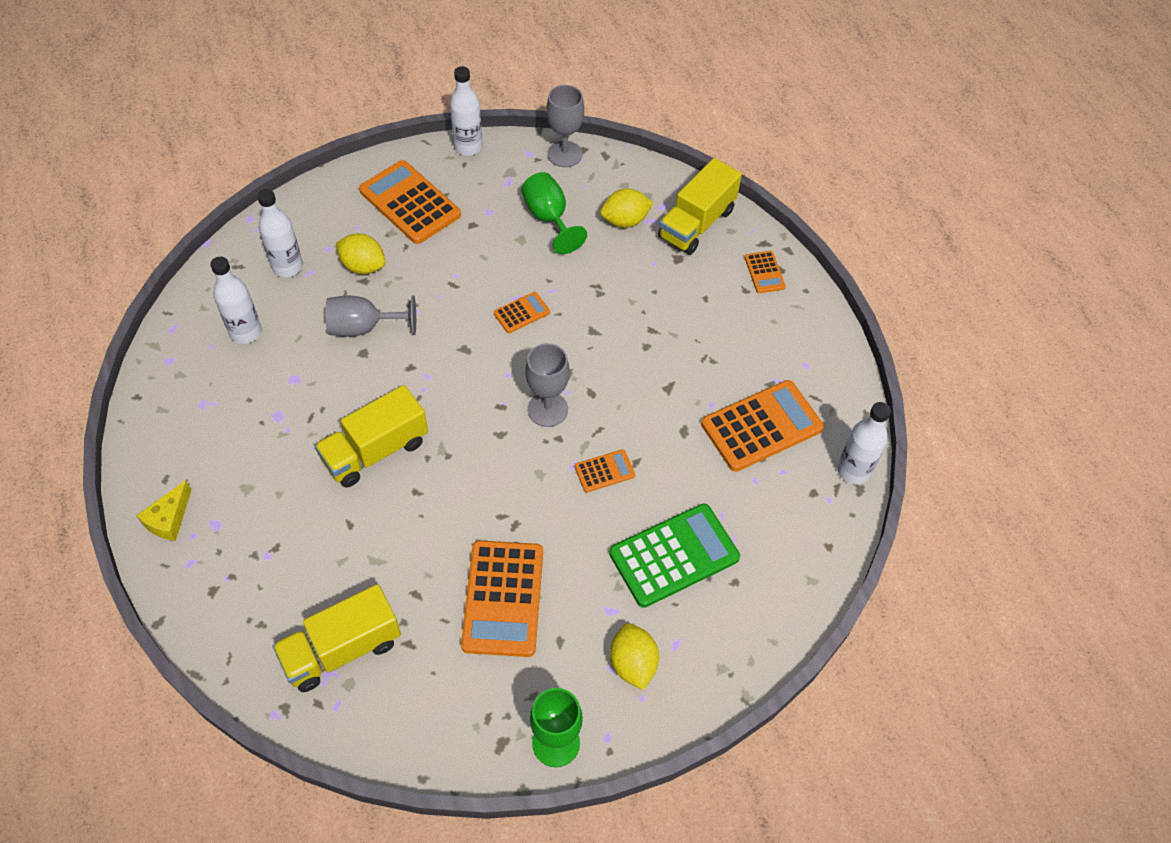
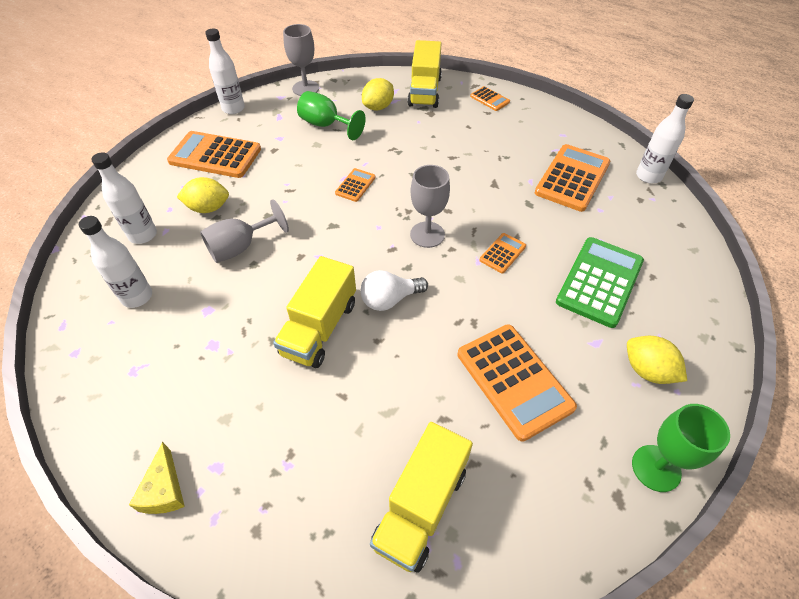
camera: 30 degrees left, 5 degrees down
(457, 458) = (390, 299): none -> white light bulb

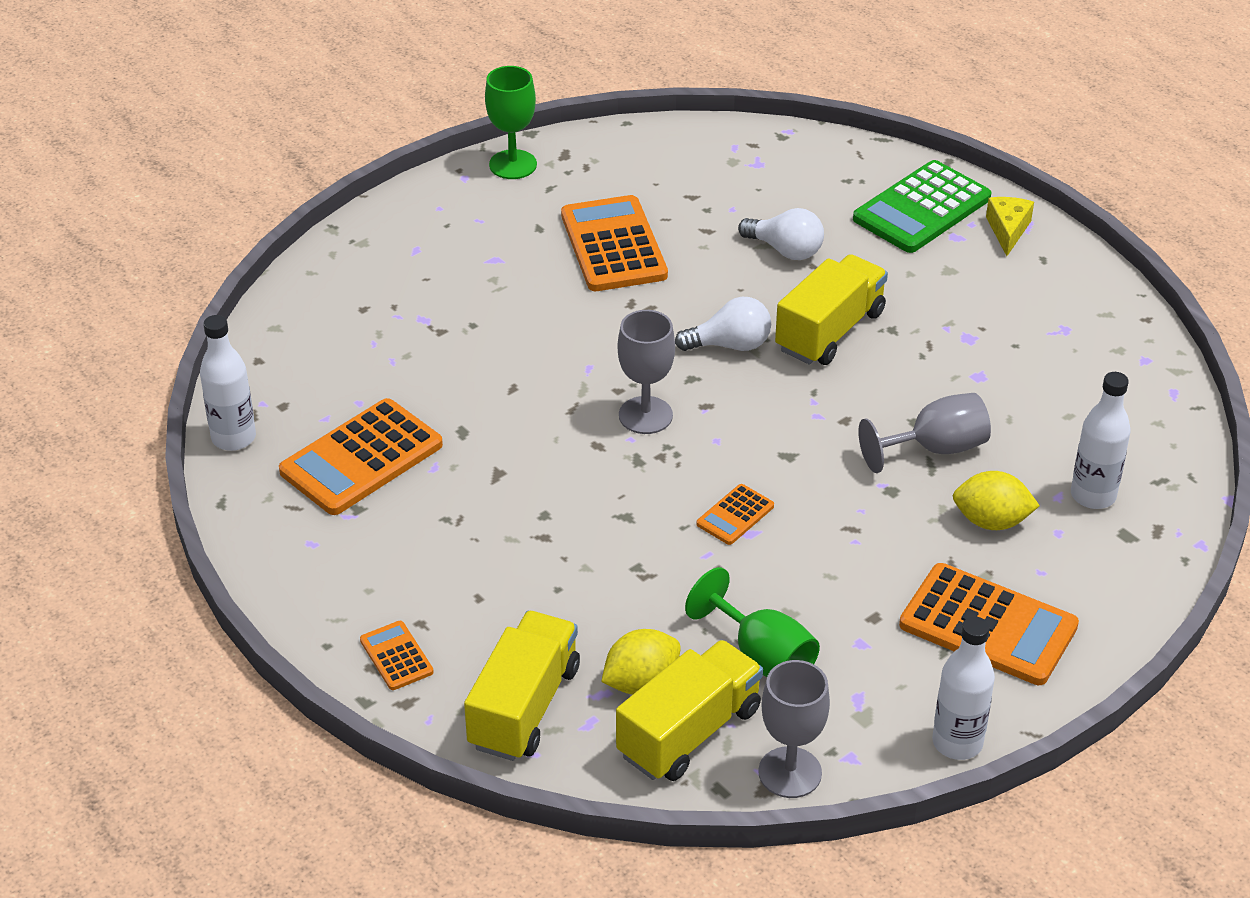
camera: 165 degrees left, 10 degrees down
(137, 297) = (1080, 409): white bottle -> none
(370, 409) = (785, 250): none -> white light bulb
(420, 506) = (755, 180): yellow truck -> yellow truck (689, 732)
(502, 253) = (548, 371): orange calculator -> none
(599, 281) = (439, 315): green calculator -> green calculator (922, 209)
(647, 370) = (456, 228): yellow lemon -> none

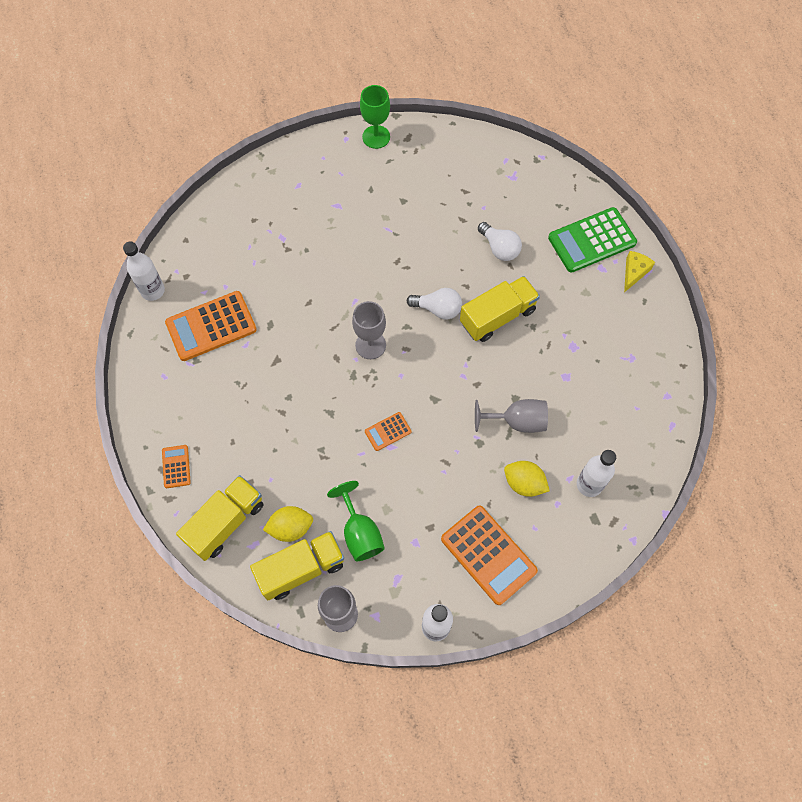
camera: 20 degrees right, 25 degrees up
(613, 245) = (405, 215): orange calculator -> none

